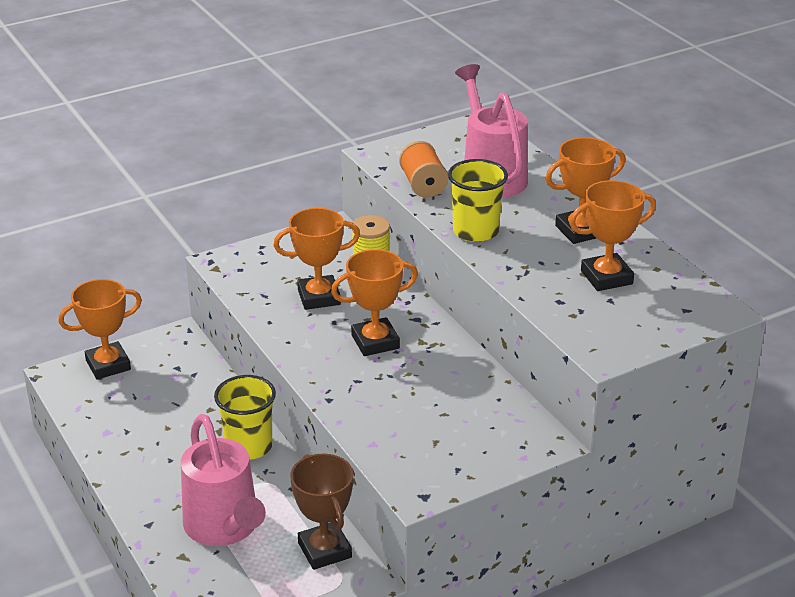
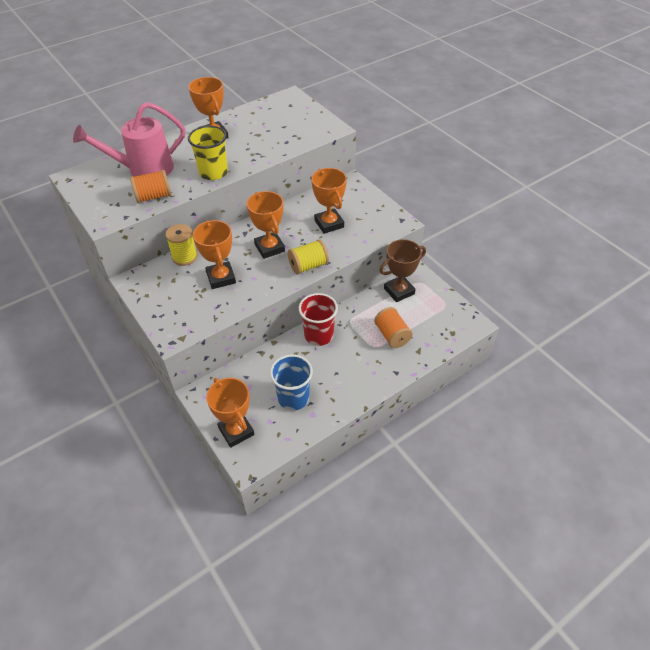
camera: 95 degrees left, 15 degrees up
(141, 415) = (293, 398): none -> blue cup
(225, 528) = (392, 335): pink watering can -> orange spool
(249, 446) = (319, 335): yellow cup -> red cup
(324, 378) = (308, 266): none -> yellow spool
(606, 277) = (262, 127): orange trophy -> orange trophy (329, 224)

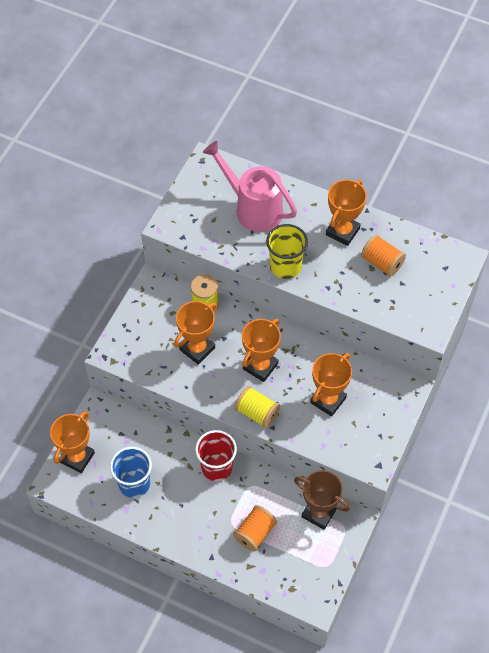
camera: 60 degrees right, 10 degrees up
(154, 197) = (221, 241): orange spool -> orange spool (382, 263)

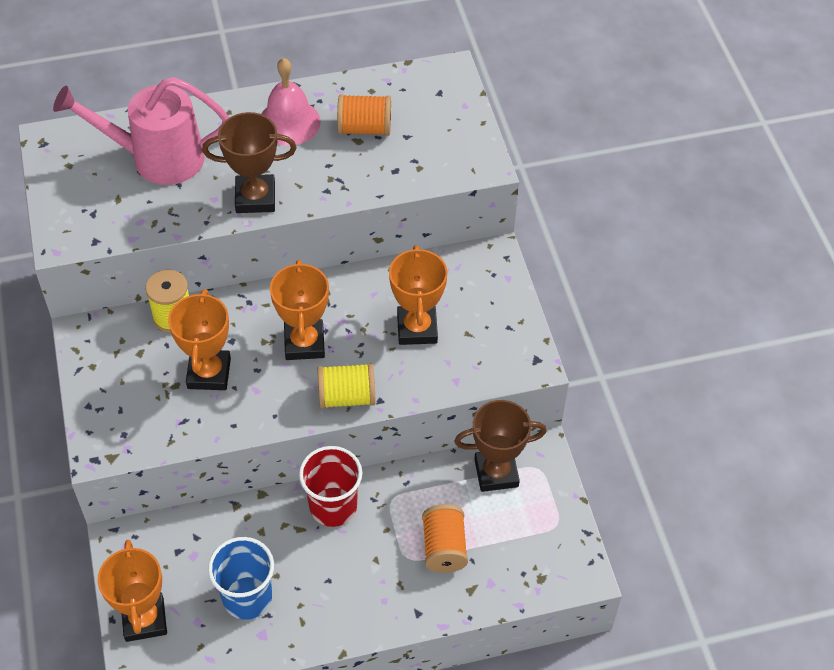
camera: 40 degrees left, 5 degrees down
(285, 266) = (255, 198): yellow cup -> brown trophy
(342, 231) = (289, 122): orange trophy -> pink bell

